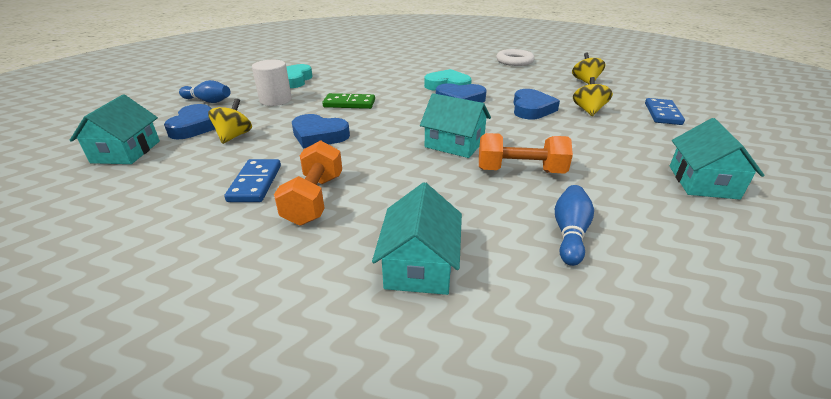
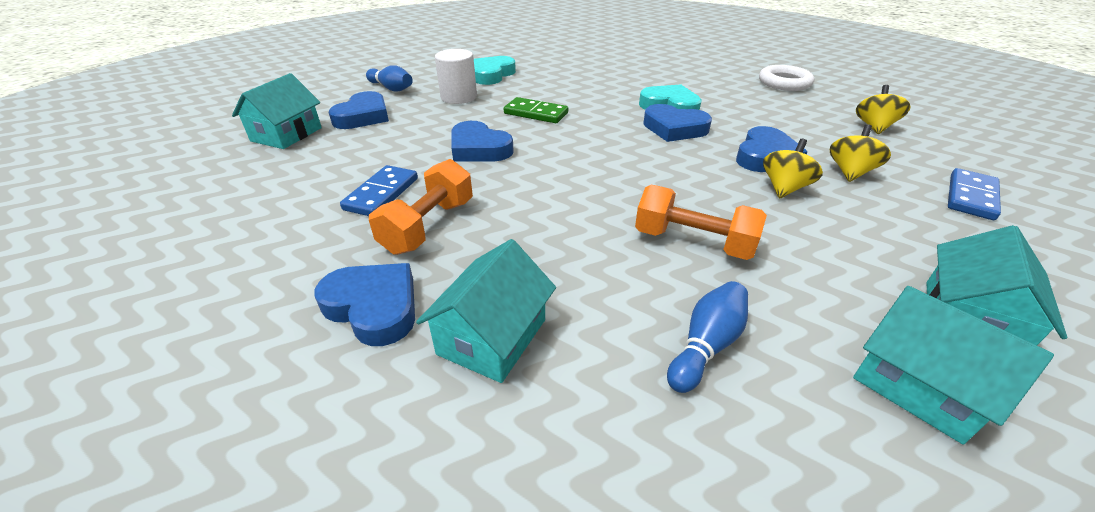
camera: 20 degrees right, 5 degrees up
(234, 136) = (393, 134): yellow spinning top -> yellow spinning top (784, 188)
(307, 268) = (374, 307): none -> blue heart
(454, 144) = (629, 188): turquoise house -> turquoise house (919, 385)

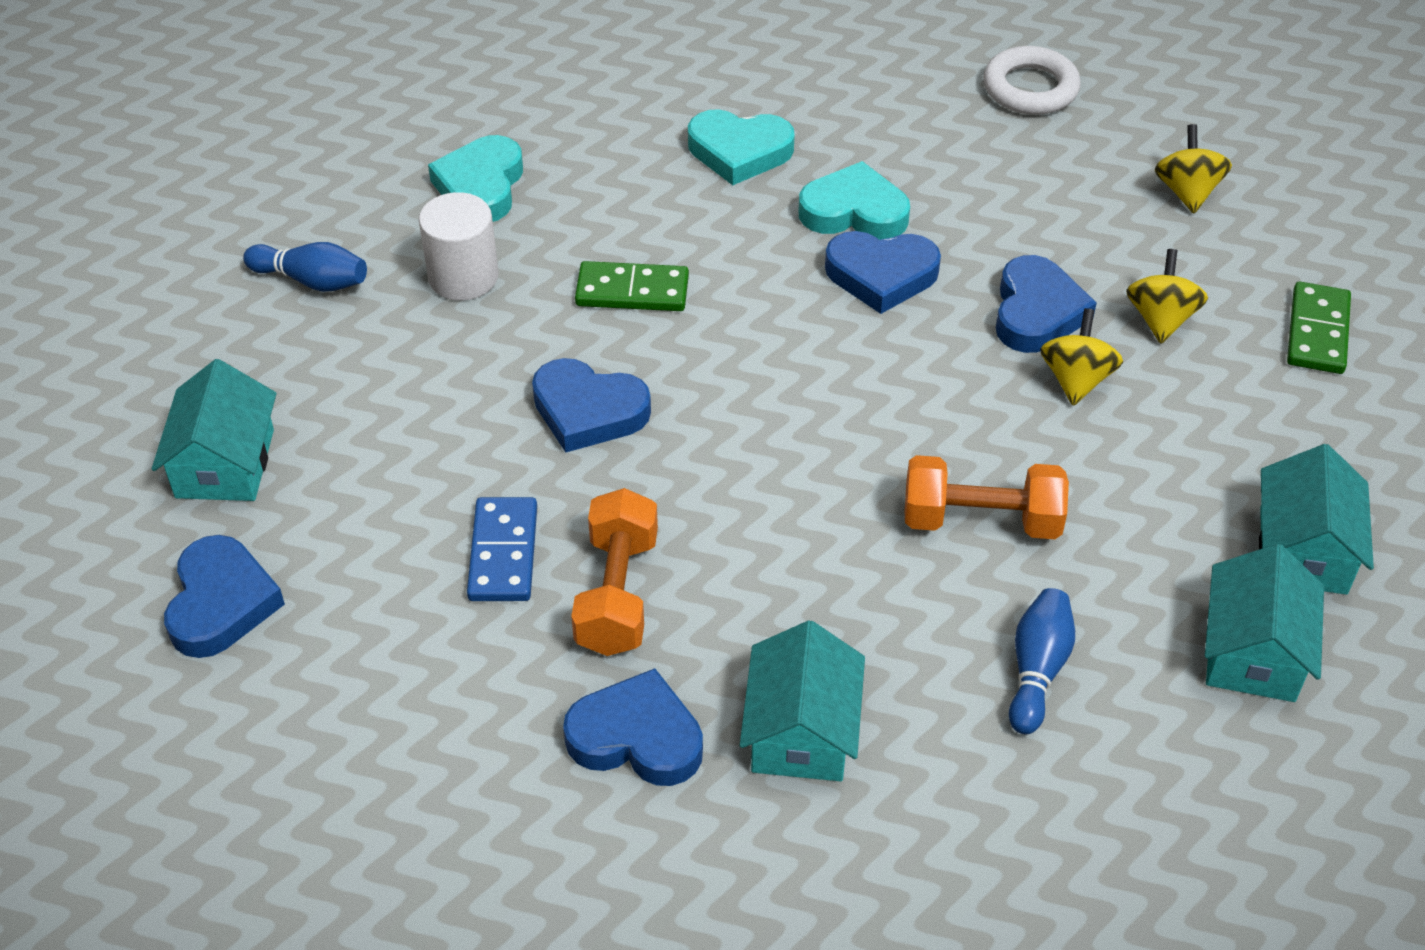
camera: 20 degrees left, 10 degrees up
(363, 116) = (324, 379): blue heart -> blue heart (221, 603)
(620, 81) = (739, 151): none -> turquoise heart
(919, 385) = (1253, 652): turquoise house -> turquoise house turned 75 degrees clockwise
(971, 197) = (1317, 332): blue domino -> green domino

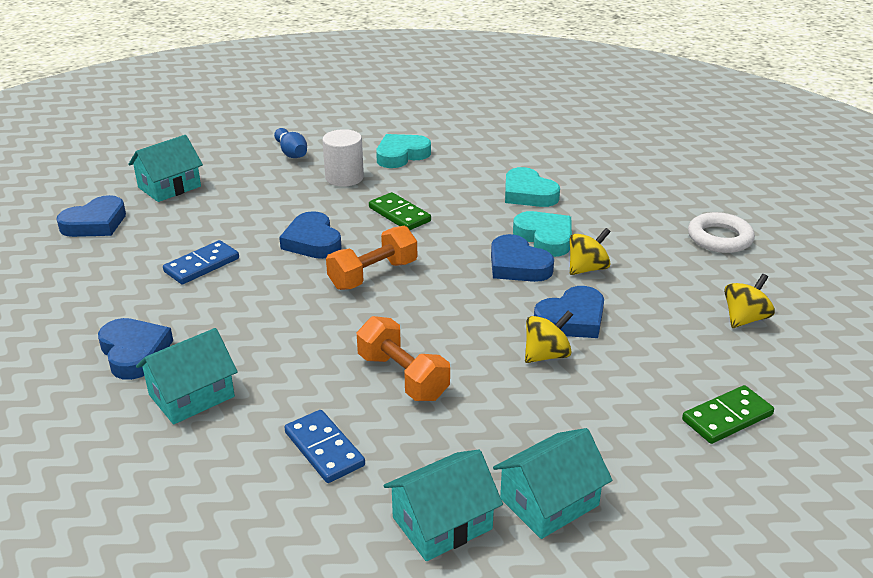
camera: 45 degrees right, 15 degrees down
(617, 594) = (214, 303): orange dumbbell -> orange dumbbell (373, 275)
(1037, 670) = (324, 449): blue bowling pin -> blue domino
(1160, 319) = (637, 359): yellow spinning top -> yellow spinning top (587, 268)

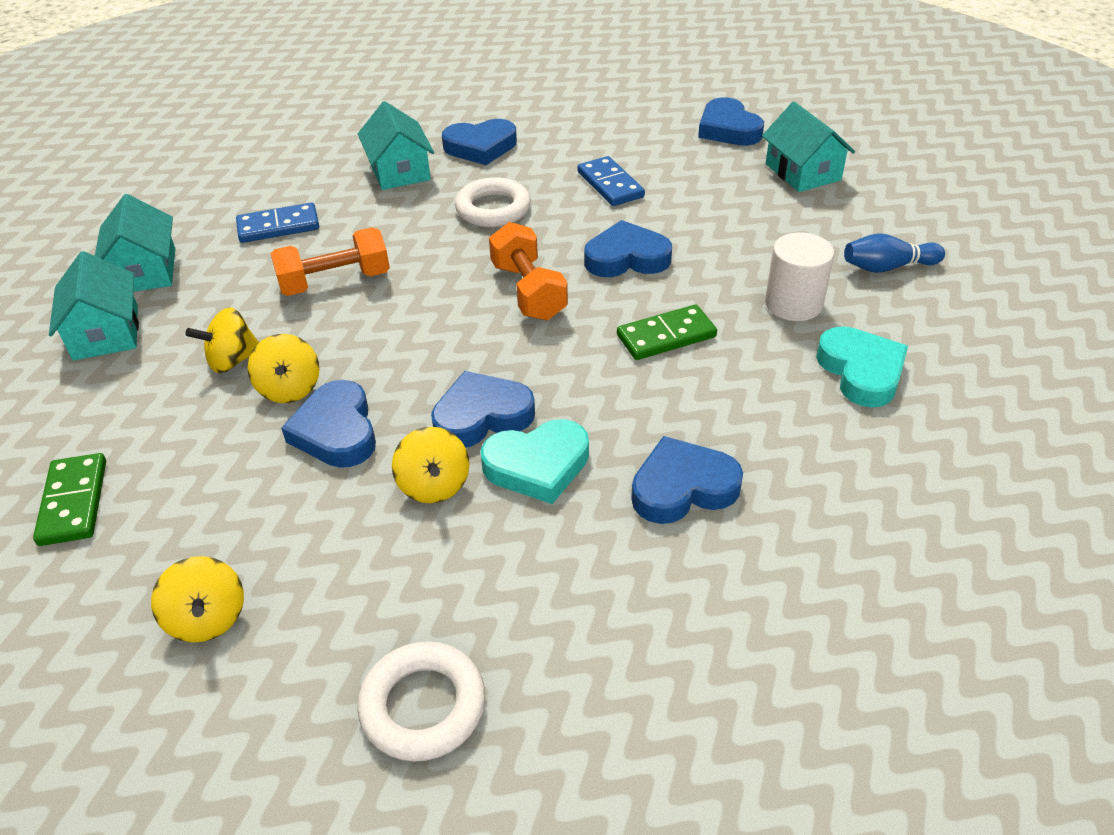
camera: 110 degrees right, 10 degrees up
(256, 317) = (493, 209): none -> white ring
(528, 193) = (683, 487): turquoise heart -> blue heart
(535, 398) = (232, 360): none -> yellow spinning top

